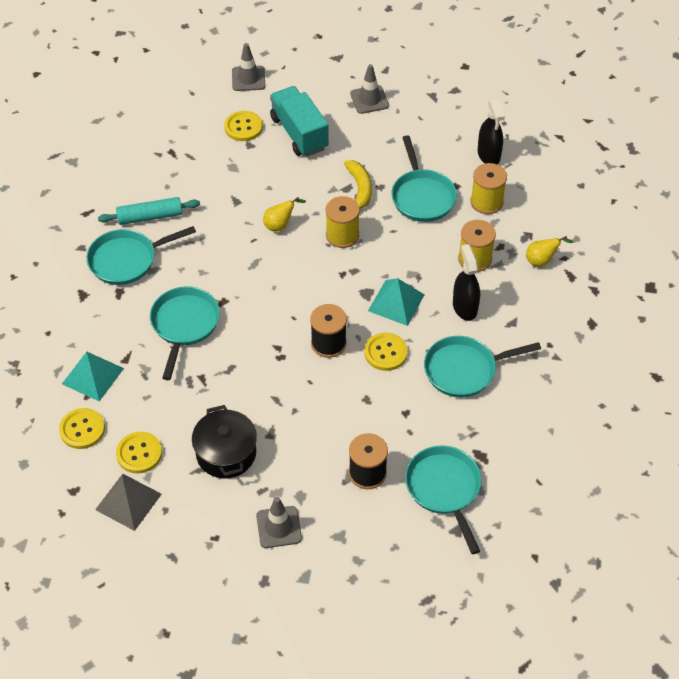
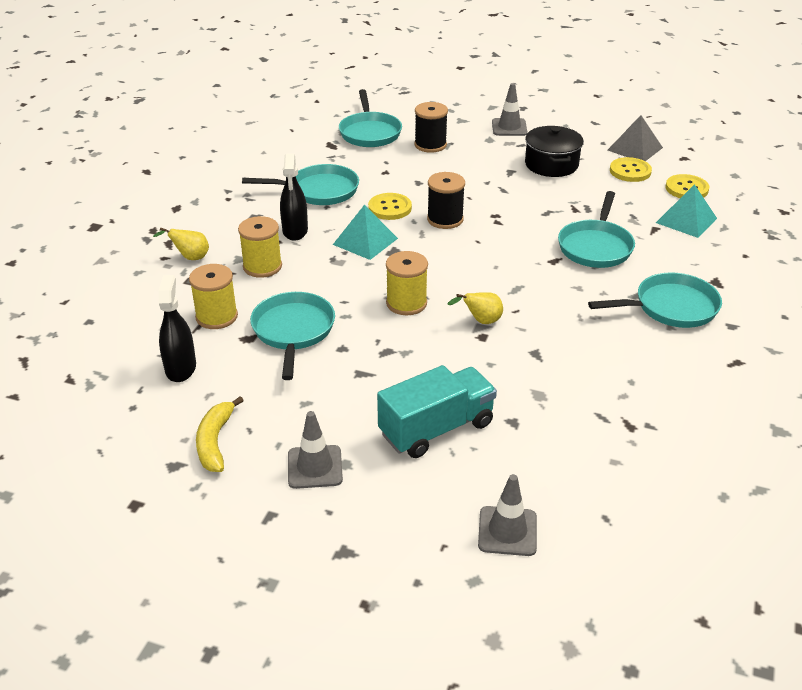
camera: 170 degrees left, 15 degrees down
(150, 217) = (649, 348): turquoise rolling pin -> none
(243, 127) = (520, 448): yellow button -> none
(299, 133) = (436, 429): turquoise truck -> turquoise truck turned 105 degrees counterclockwise
(360, 189) = (369, 348): yellow banana -> yellow banana (215, 442)

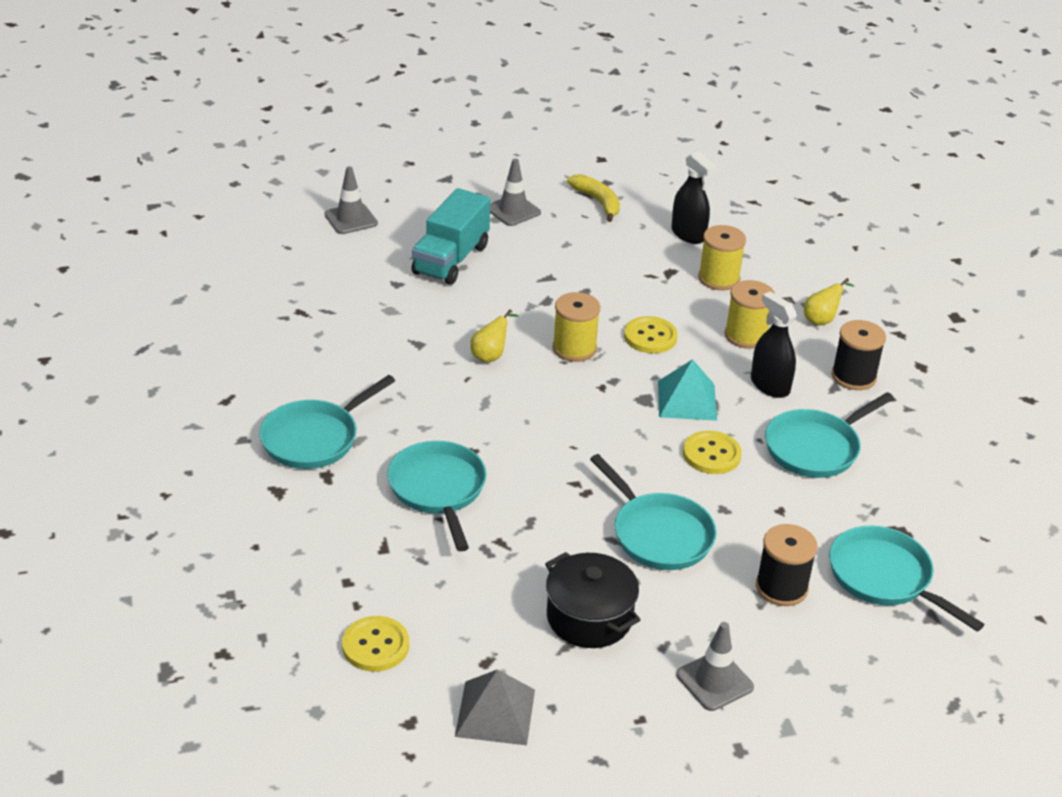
camera: 145 degrees right, 0 degrees up
(293, 331) = (641, 289): turquoise pan -> turquoise pan (658, 534)
(445, 219) = (636, 462): black spool -> black spool (853, 376)
(630, 171) = (473, 651): yellow button -> yellow button (650, 337)
(686, 220) = (350, 579): turquoise pyramid -> none

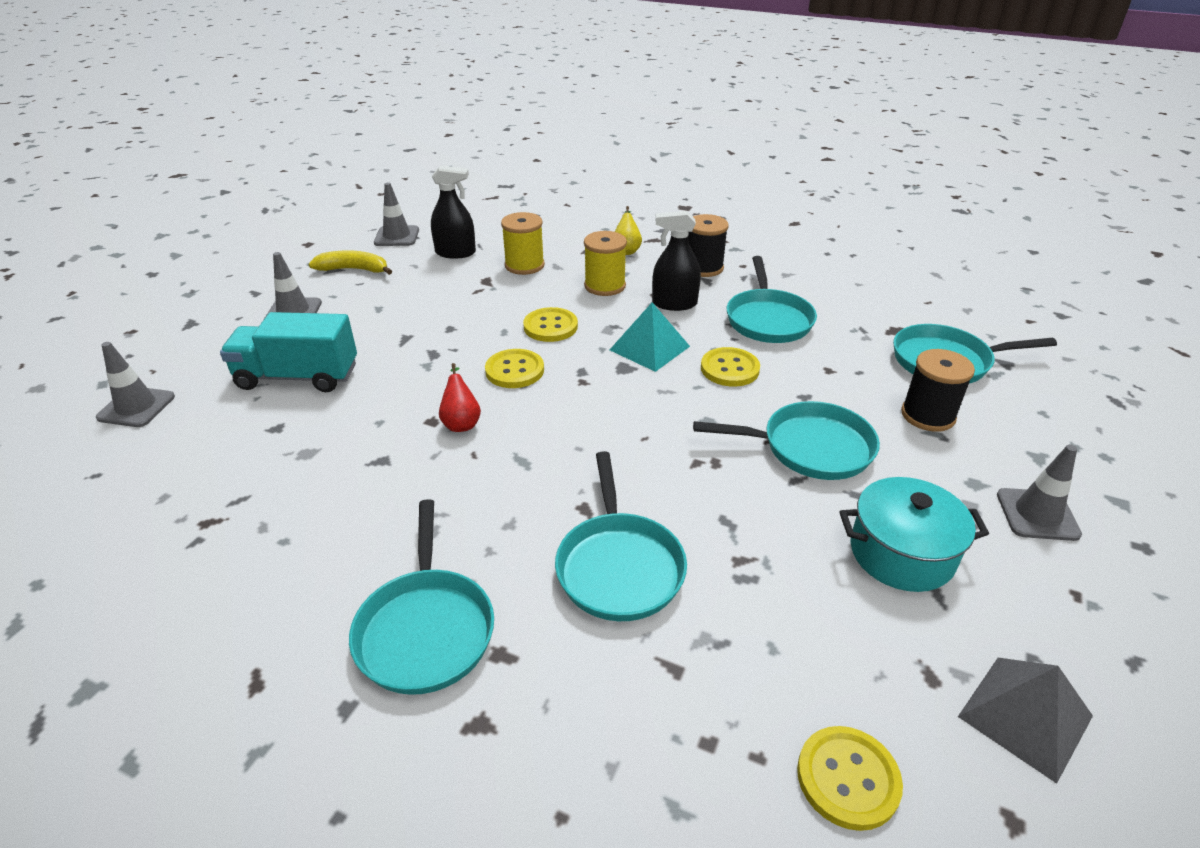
camera: 50 degrees left, 0 degrees up
(438, 490) = (619, 566): turquoise pan -> turquoise pan turned 120 degrees counterclockwise
(451, 259) = (298, 377): turquoise truck -> turquoise truck turned 120 degrees clockwise
(490, 355) = (461, 422): yellow pear -> red pear
(574, 348) = (514, 370): yellow spool -> yellow button
(589, 617) = (901, 553): black pot -> turquoise pot
(670, 192) = (397, 236): none -> grey traffic cone

